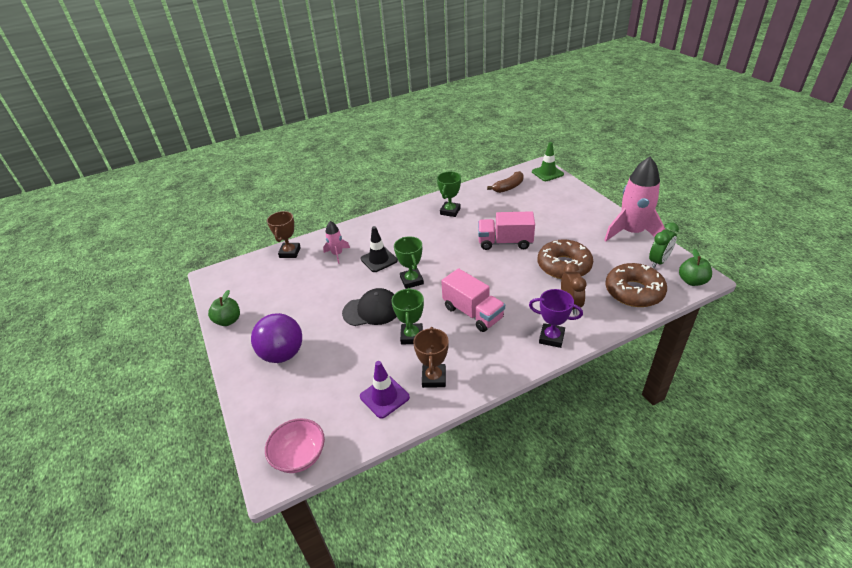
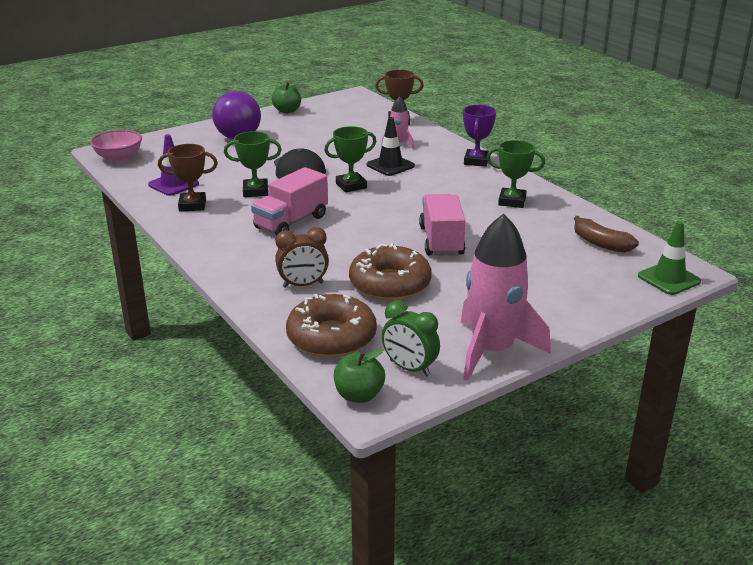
camera: 80 degrees right, 10 degrees down
(551, 338) = (242, 270): purple trophy -> purple trophy (476, 161)

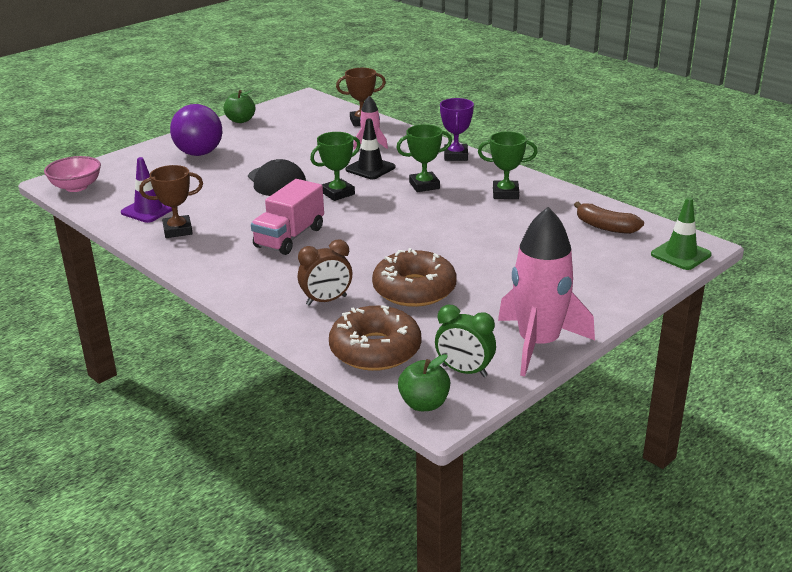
camera: 10 degrees left, 0 degrees up
(255, 191) = (240, 209): green trophy -> green trophy (424, 185)
(441, 241) = (450, 241): pink truck -> none

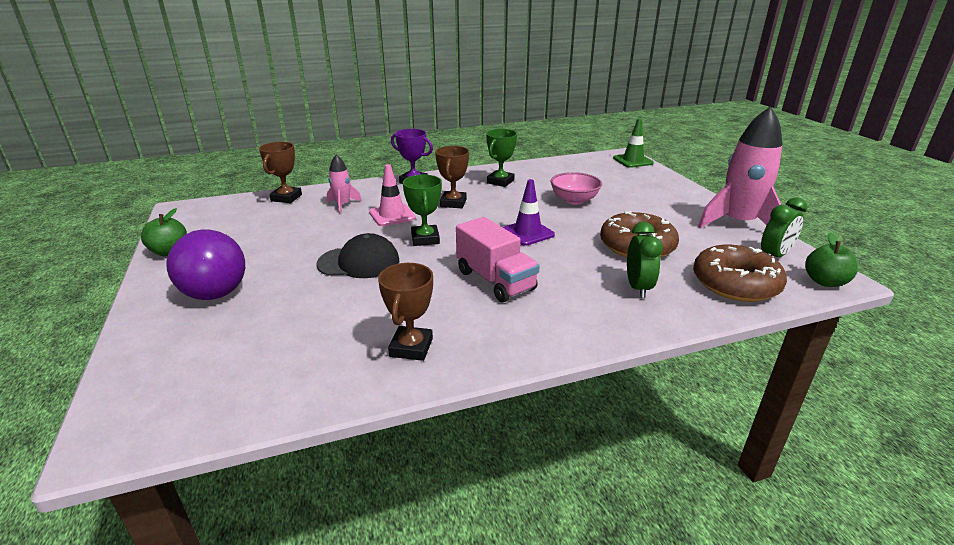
camera: 65 degrees left, 0 degrees up
(76, 187) = (161, 420): pink bowl -> pink bowl (574, 200)
(148, 210) = (328, 361): purple traffic cone -> purple traffic cone (527, 233)
(326, 300) = (638, 288): brown clock -> green clock
(370, 168) = (392, 215): black traffic cone -> pink traffic cone
(424, 185) = (453, 203): green trophy -> brown trophy
(605, 227) = (580, 168): brown banana -> none

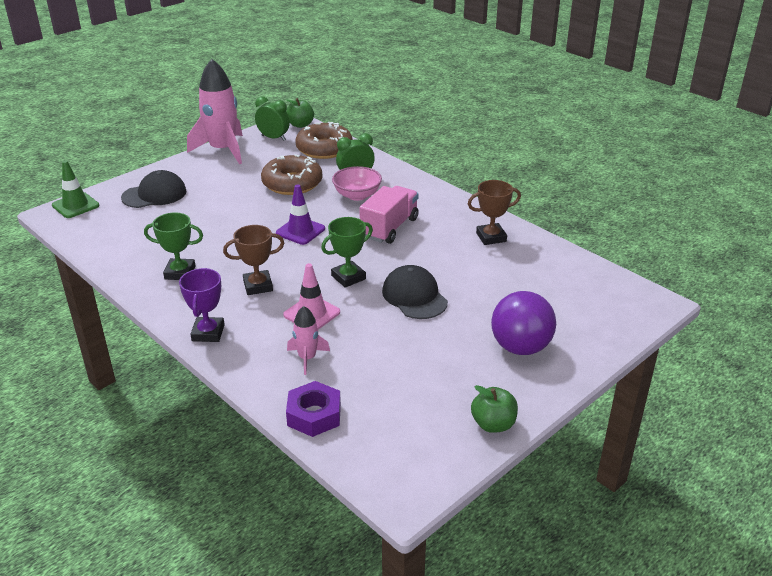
camera: 115 degrees left, 5 degrees up
(286, 198) = (314, 415): brown trophy -> purple nut
(574, 200) = (212, 221): pink bowl -> pink bowl (357, 195)
(640, 185) = (154, 194): none -> black cap

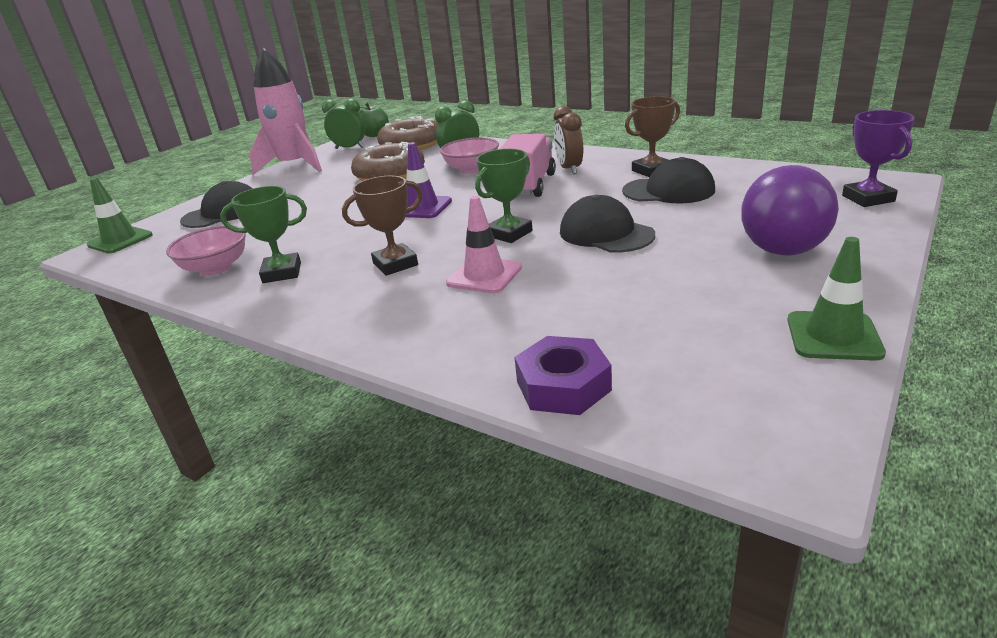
camera: 10 degrees left, 5 degrees down
(137, 255) = (216, 268): none -> pink bowl
(208, 333) = (348, 325): purple trophy -> purple trophy (868, 198)
(307, 358) = (508, 321): pink rocket -> none
(430, 217) = (569, 169): none -> brown clock
(487, 264) = (668, 190): none -> black cap
(493, 424) = (833, 336): green apple -> green traffic cone

